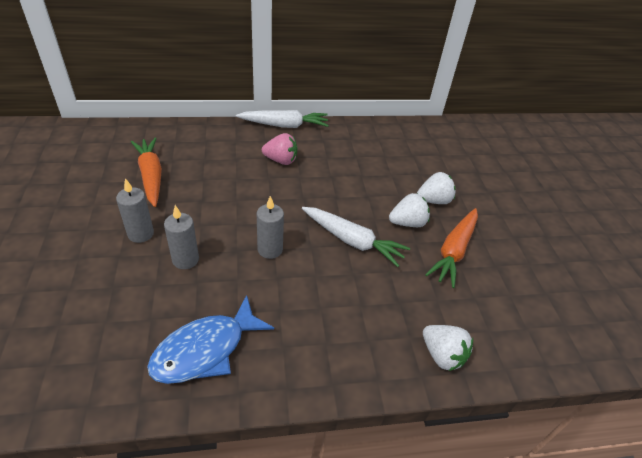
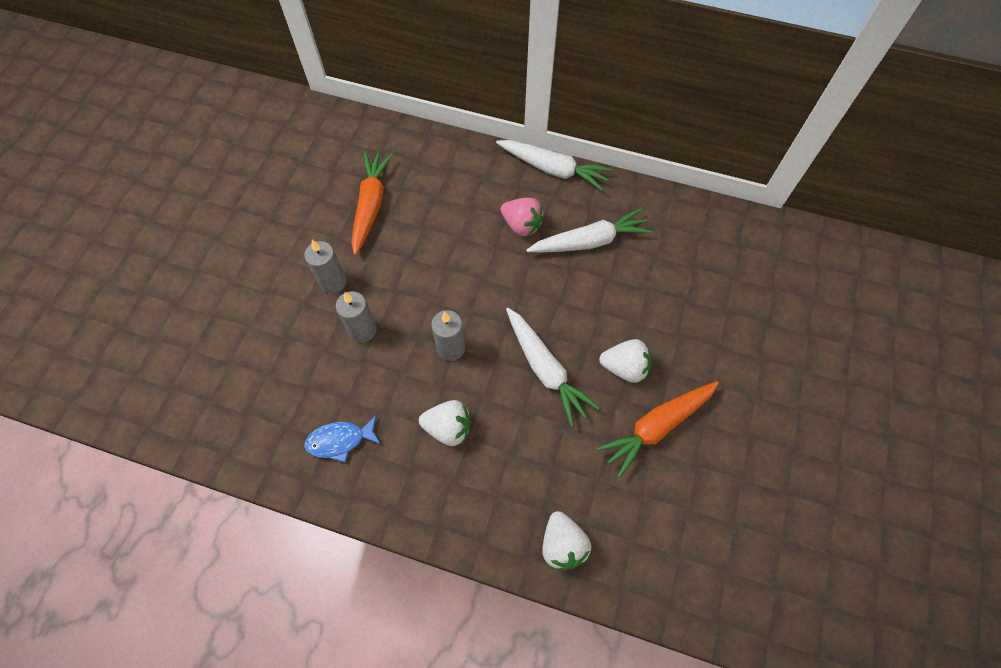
camera: 30 degrees right, 20 degrees up
(205, 350) = (340, 440): blue fish -> blue fish, size x0.61
(335, 158) = (589, 241): none -> white carrot
(433, 200) = (677, 346): white strawberry -> white strawberry (448, 428)

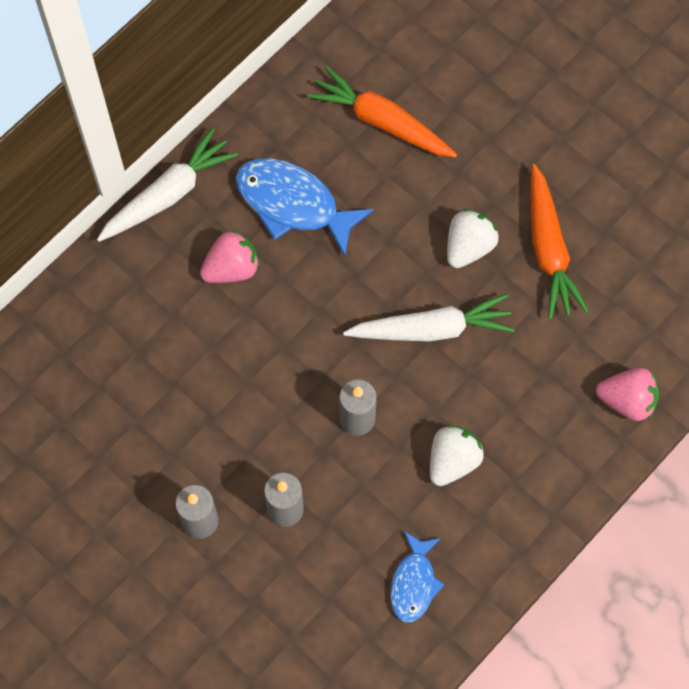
camera: 65 degrees left, 5 degrees up
(371, 206) = (107, 435): orange carrot -> orange carrot (382, 122)
(562, 545) = (627, 400): white strawberry -> pink strawberry
(589, 241) = (293, 204): white carrot -> blue fish

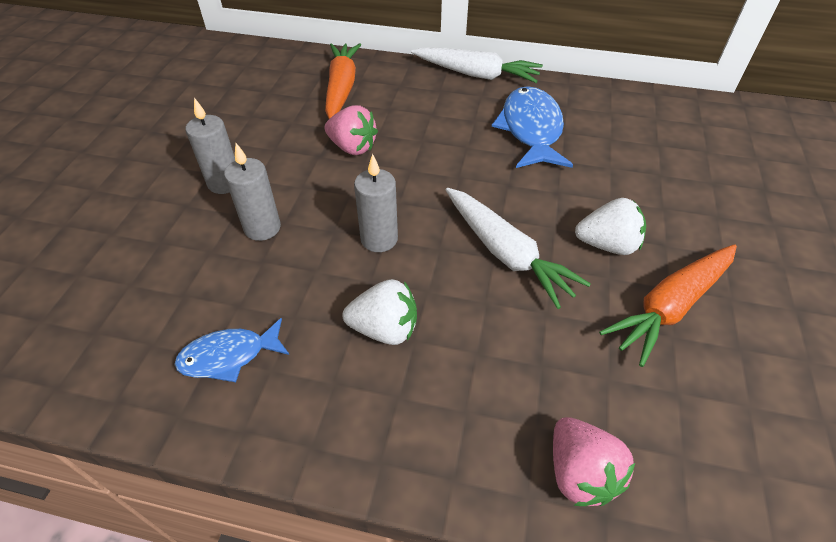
camera: 60 degrees right, 20 degrees down
(231, 268) = (450, 120): pink strawberry -> pink strawberry (352, 147)
(382, 122) = (649, 147): orange carrot -> orange carrot (341, 88)

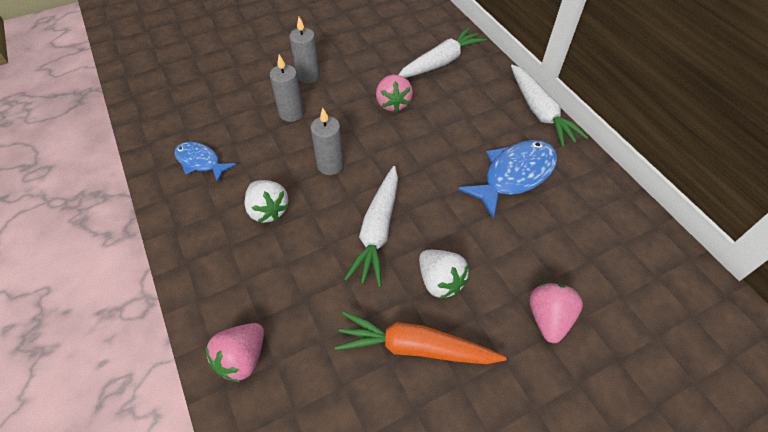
camera: 50 degrees right, 5 degrees up
(341, 88) = (440, 62): orange carrot -> white carrot
(699, 202) = (548, 318): none -> pink strawberry

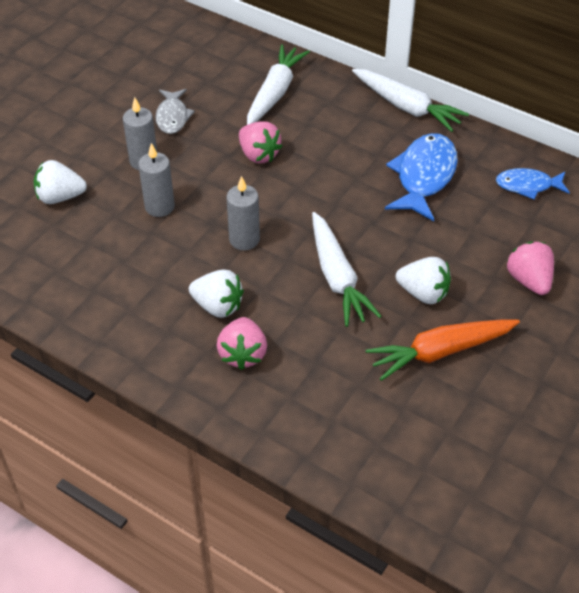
camera: 30 degrees left, 5 degrees down
(200, 162) = (105, 293): blue fish -> blue fish (527, 186)
(233, 79) = (60, 197): none -> white strawberry
(242, 358) = (302, 431): pink strawberry -> pink strawberry (243, 354)
(353, 52) = (172, 117): none -> grey fish

